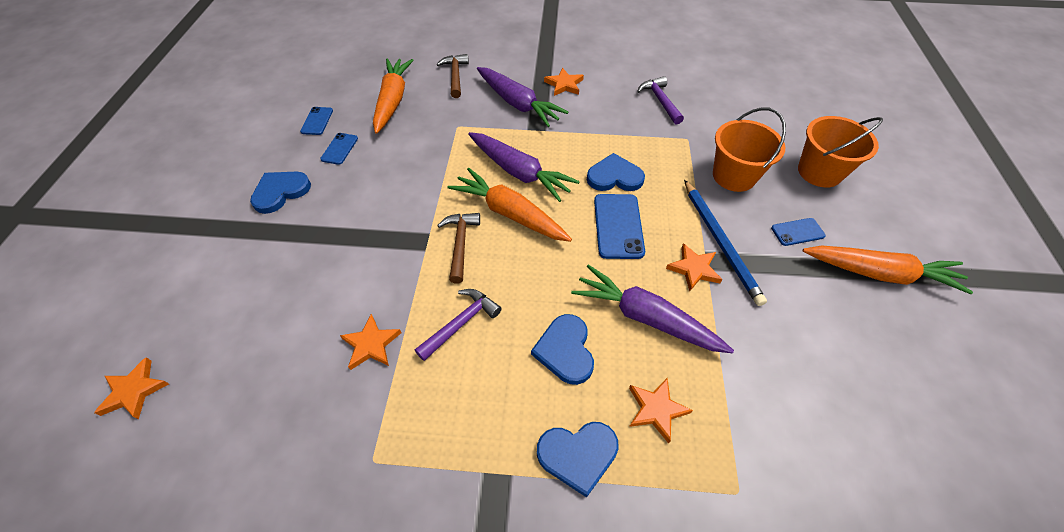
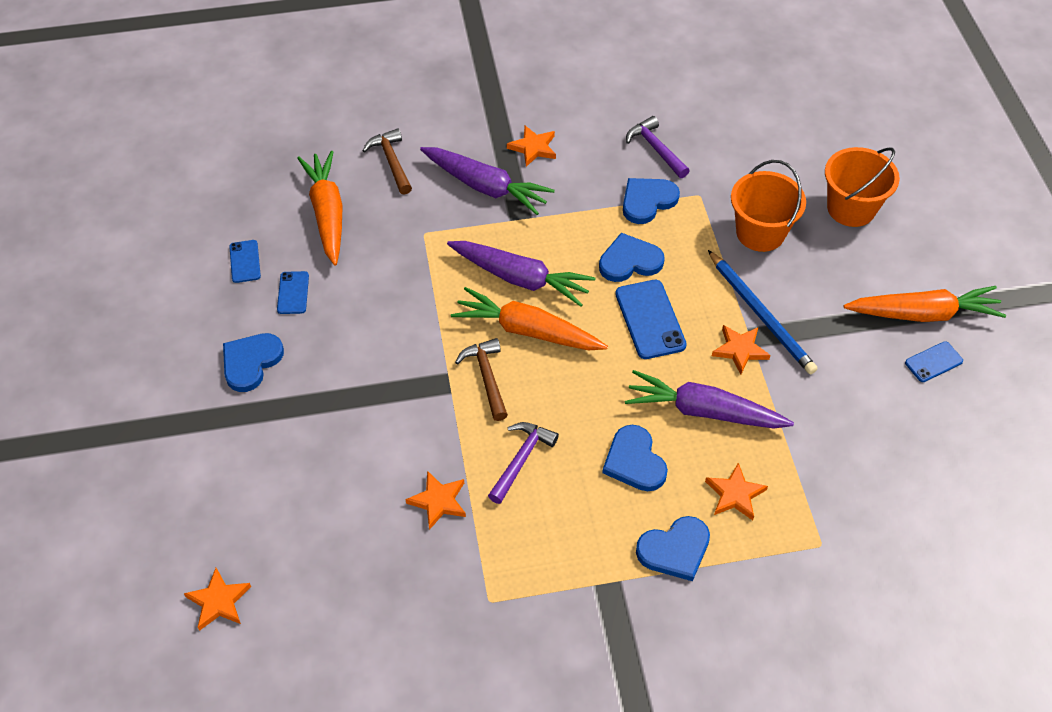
camera: 15 degrees left, 0 degrees up
(643, 135) = (647, 201): none -> blue heart
(797, 232) = (837, 286): blue phone -> blue phone (933, 362)

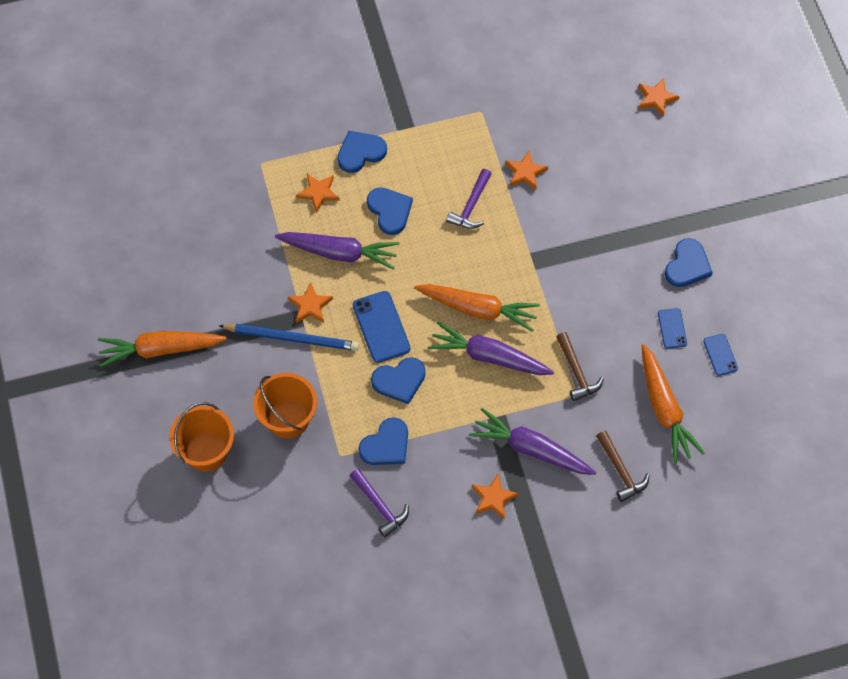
camera: 175 degrees right, 10 degrees up
(487, 378) = (504, 267): brown hammer -> brown hammer (576, 372)
(761, 315) = (292, 338): blue pencil -> blue pencil turned 135 degrees clockwise
(933, 362) = (160, 307): blue phone -> none

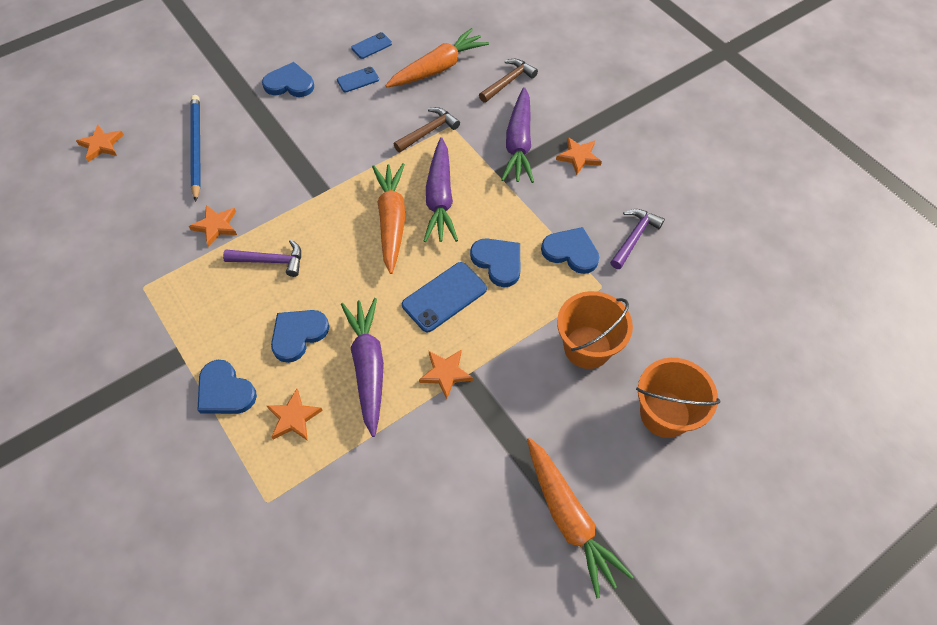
camera: 110 degrees left, 5 degrees down
(292, 338) = (493, 377): blue pencil -> blue pencil (196, 147)

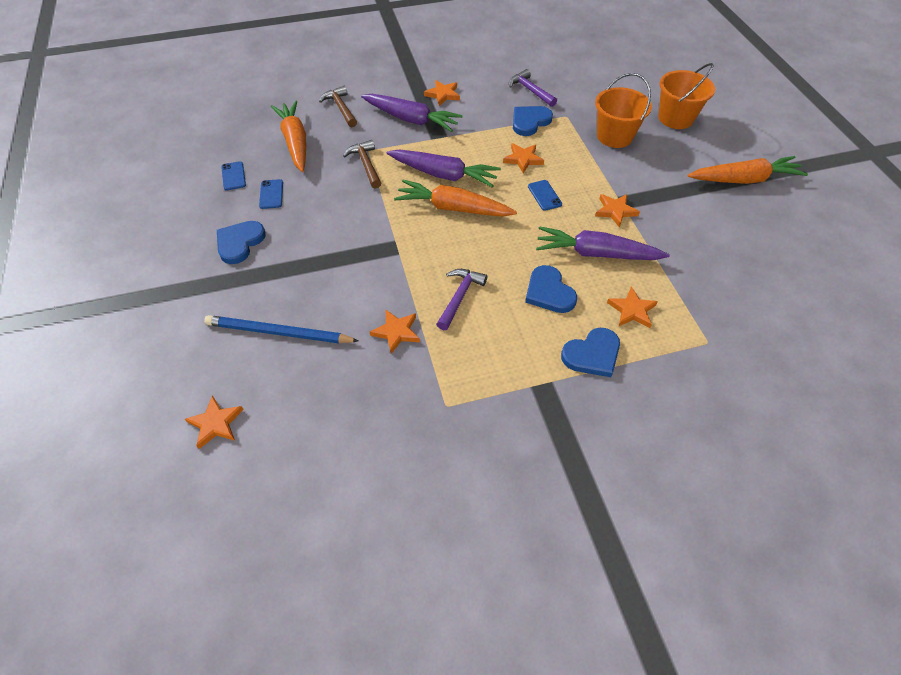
camera: 70 degrees left, 5 degrees down
(444, 297) = (544, 195): blue phone -> blue phone, size x0.58
(498, 262) = (523, 159): blue heart -> orange star

